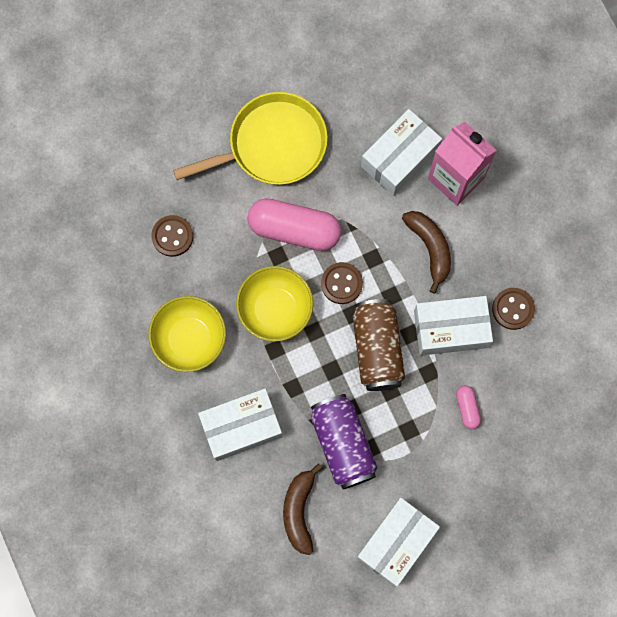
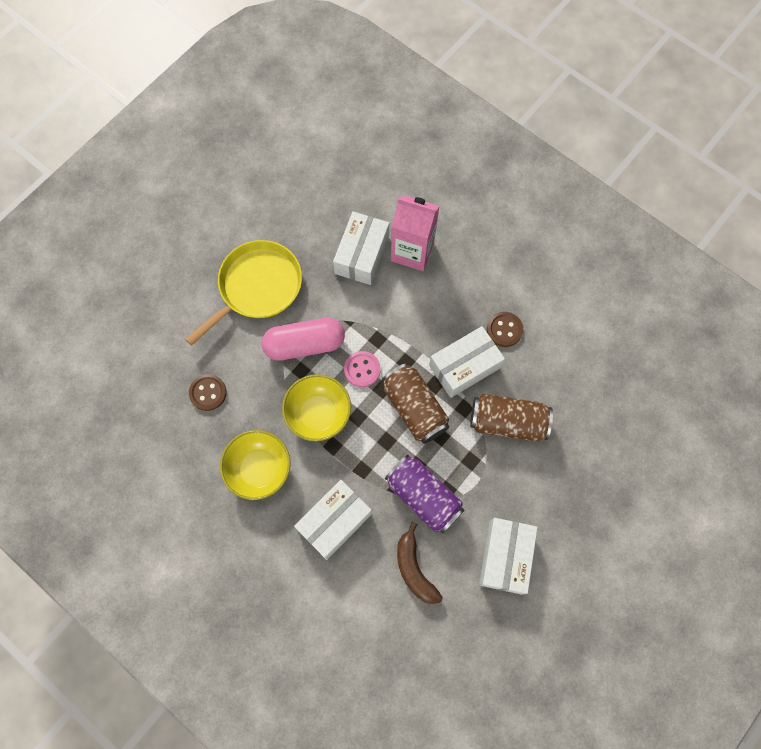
camera: 25 degrees left, 5 degrees down
(341, 283) = (362, 369): brown button -> pink button
(430, 248) = (418, 312): brown banana -> none
(467, 408) = (507, 422): pink capsule -> brown can

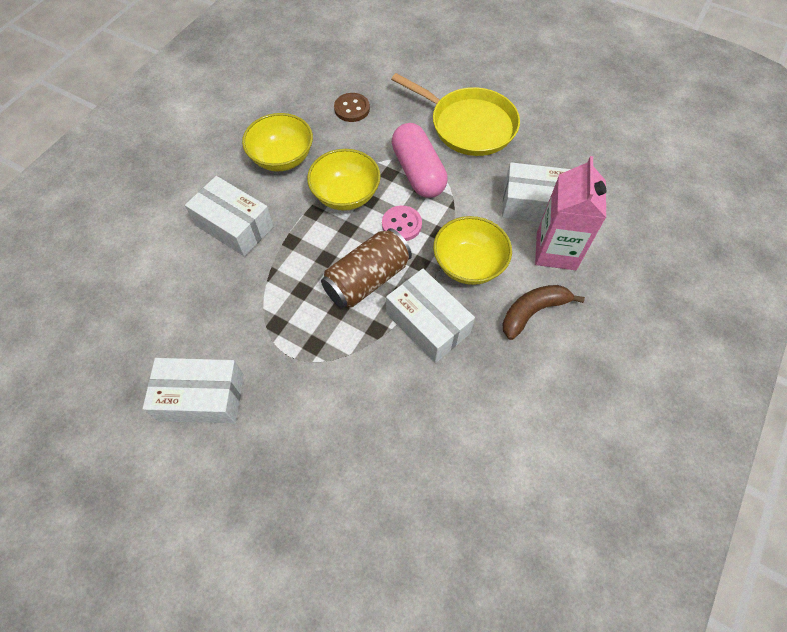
camera: 80 degrees right, 10 degrees down
(414, 322) = (468, 264): none -> yellow bowl
(414, 569) = (186, 304): brown banana -> brown banana (532, 312)
(423, 496) = (267, 302): purple can -> none
(504, 330) = (486, 362): brown button -> none
(507, 422) = (367, 380): brown can -> none

